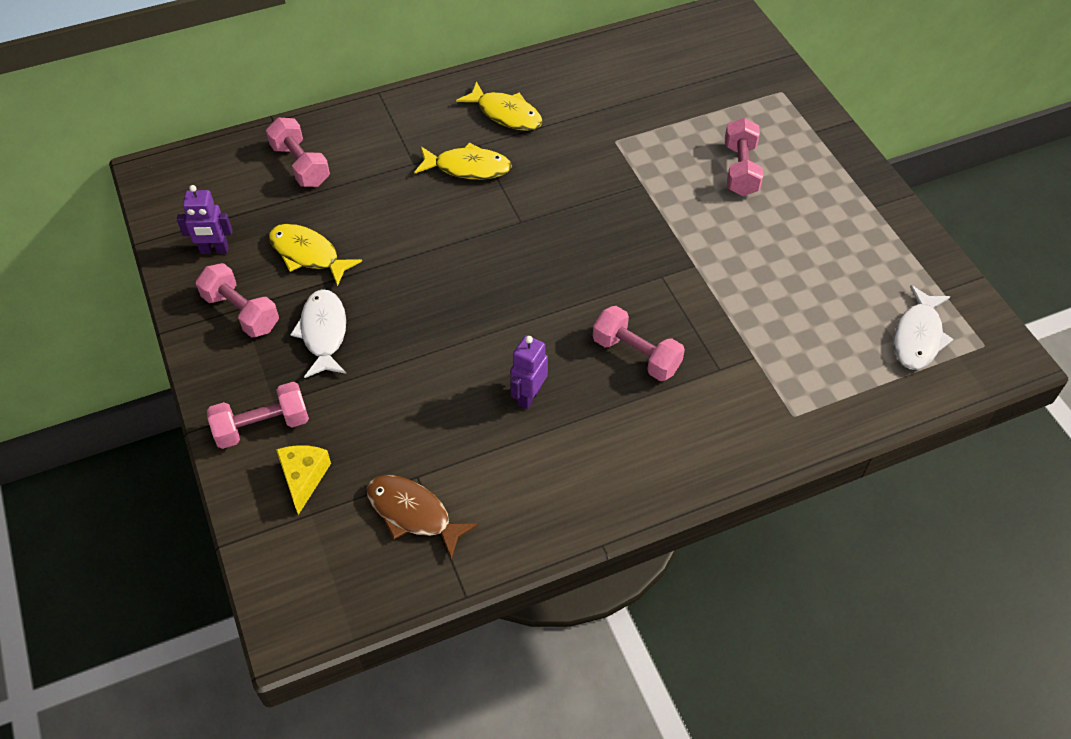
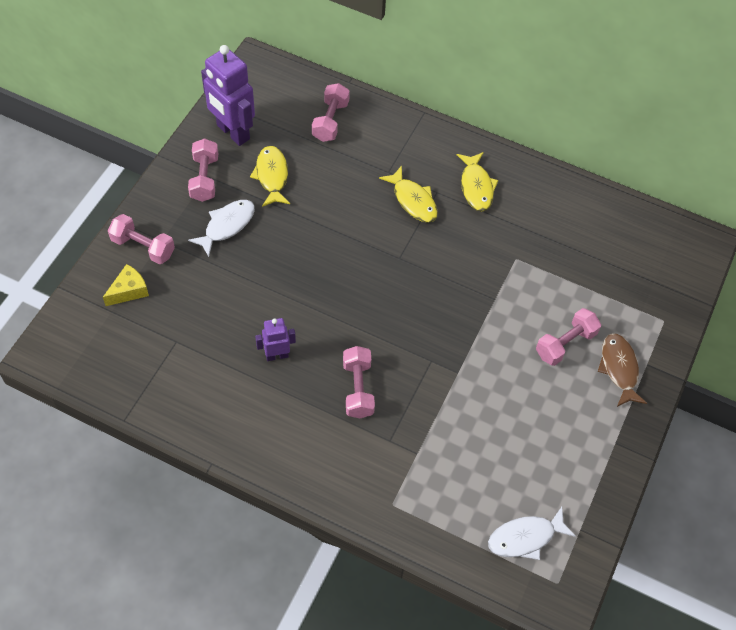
camera: 45 degrees right, 5 degrees up
(214, 250) = (232, 132): purple robot -> purple robot, size x1.87
(413, 513) = (152, 357): brown fish -> brown fish (619, 368)

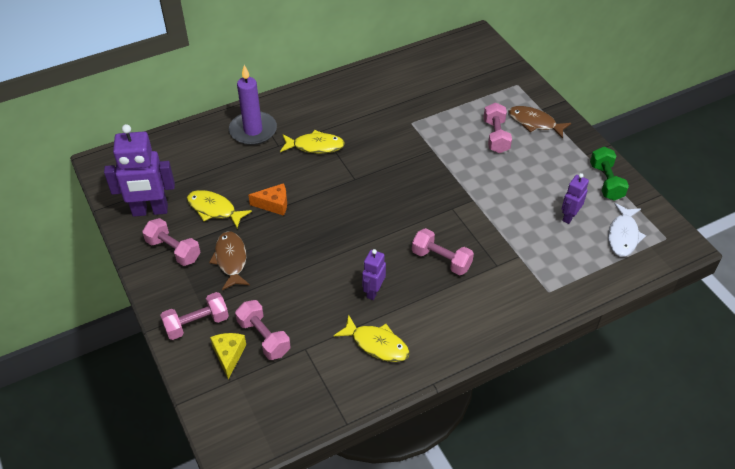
camera: 50 degrees left, 10 degrees down
(227, 226) = (231, 260): white fish -> brown fish
(314, 215) = (274, 204): none -> orange cheese
(330, 121) = (202, 151): pink dumbbell -> pink dumbbell (264, 337)
(389, 141) = (253, 130): none -> purple candle
(476, 187) = (336, 110): yellow fish -> yellow fish (377, 344)
(509, 472) = (569, 216): none -> purple robot
(590, 483) = (606, 182): none -> green dumbbell

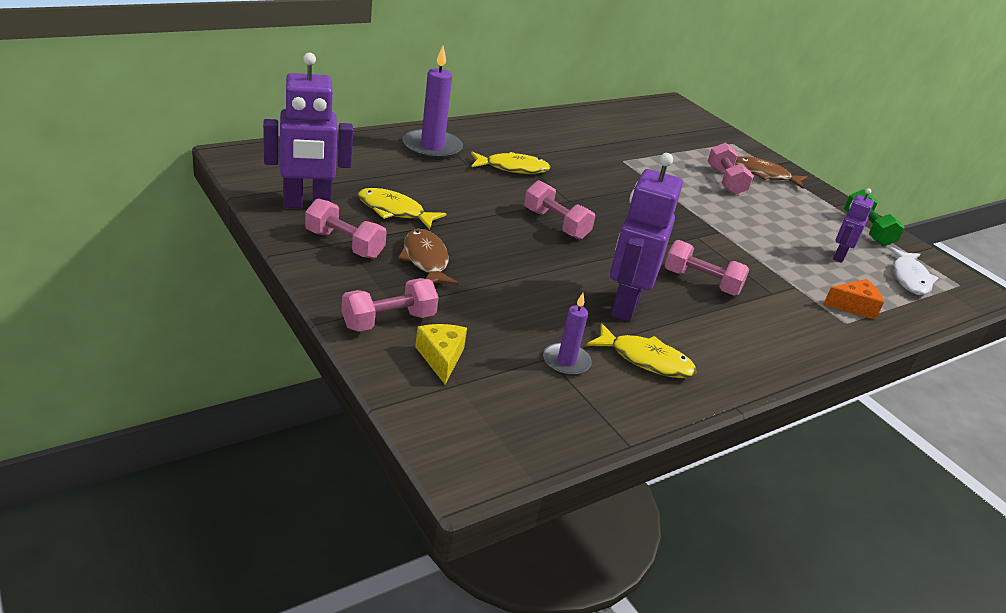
camera: 10 degrees left, 15 degrees down
(264, 337) = (487, 342): pink dumbbell -> pink dumbbell (556, 224)
(274, 204) = (472, 213): orange cheese -> orange cheese (853, 306)
(317, 351) = (566, 362): none -> purple candle
(373, 291) = (624, 306): purple robot -> purple robot, size x1.87

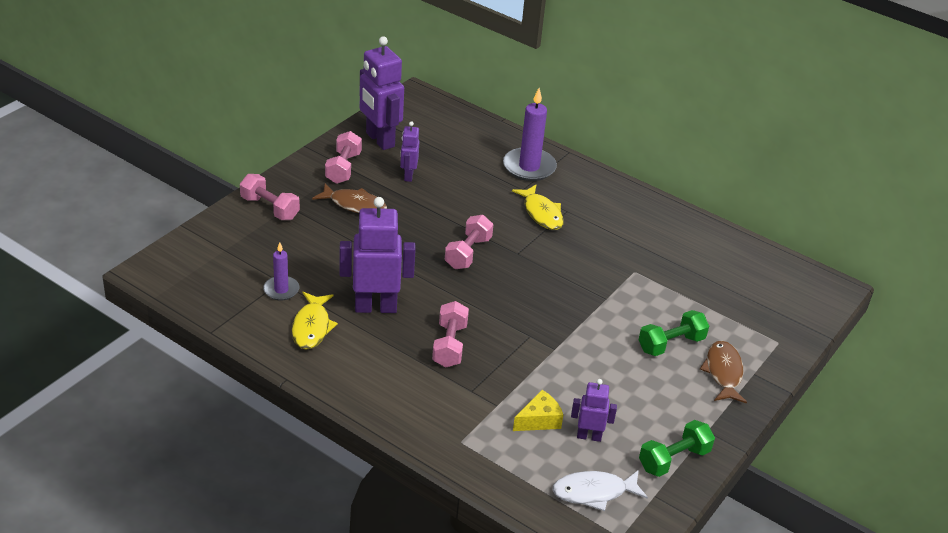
camera: 70 degrees right, 5 degrees up
(394, 211) = (408, 176): yellow fish -> purple robot
(425, 260) = (354, 205): brown fish -> brown fish turned 60 degrees clockwise
(441, 358) = (246, 237): yellow cheese -> yellow cheese (539, 420)
(725, 181) = (671, 344): pink dumbbell -> green dumbbell
(853, 306) = (495, 447): orange cheese -> none

